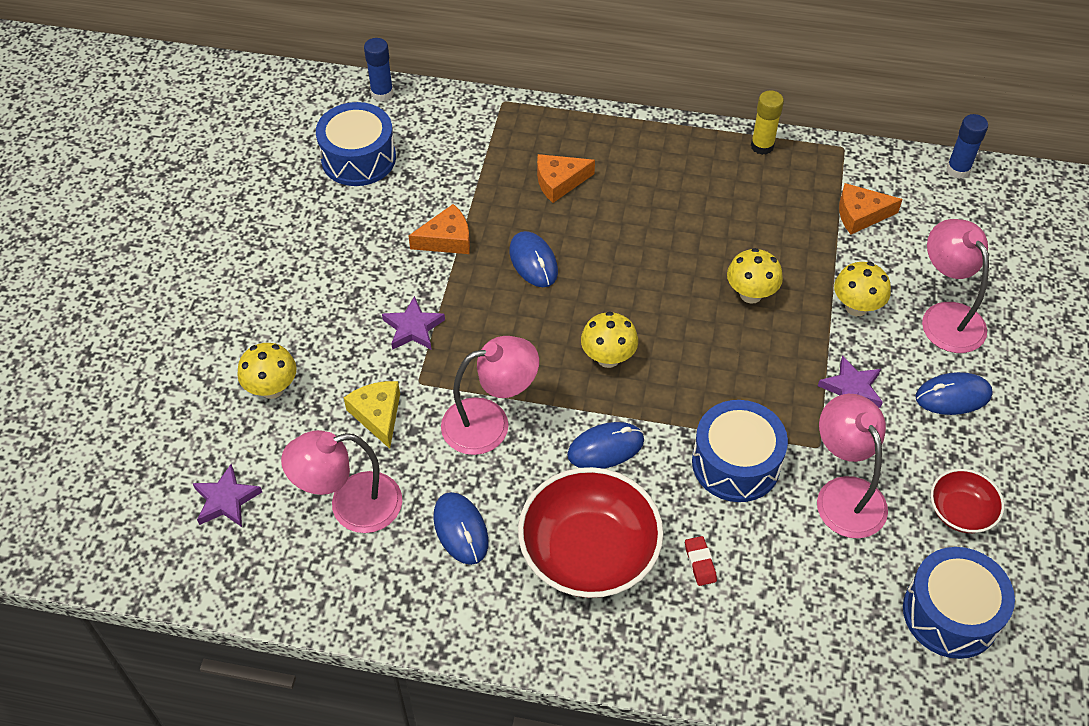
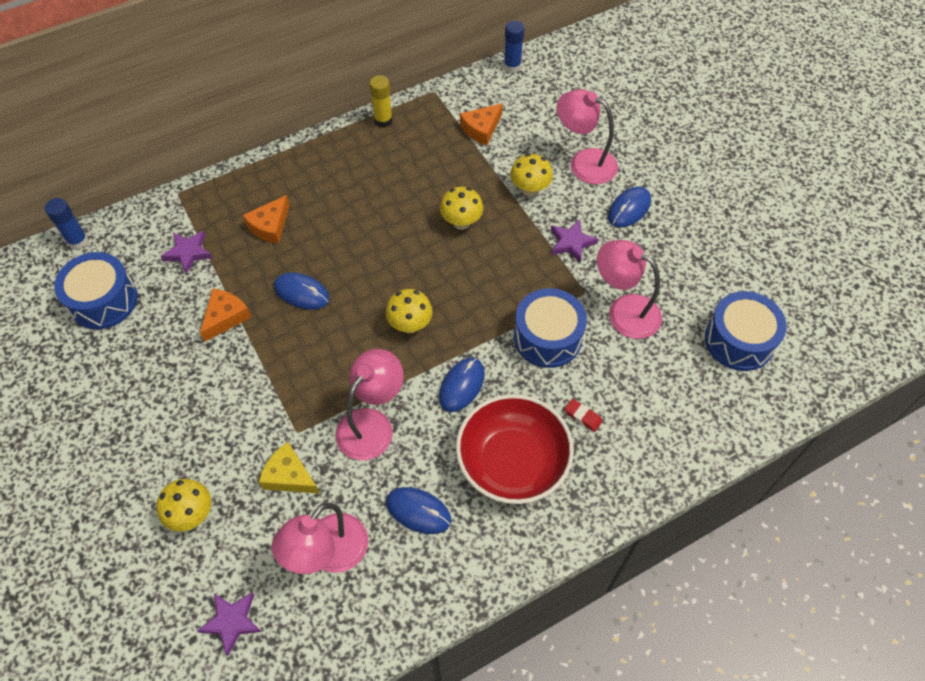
camera: 40 degrees left, 5 degrees up
(413, 328) = (258, 396): purple star -> purple star (188, 253)
(960, 511) = (692, 276): red bowl -> none

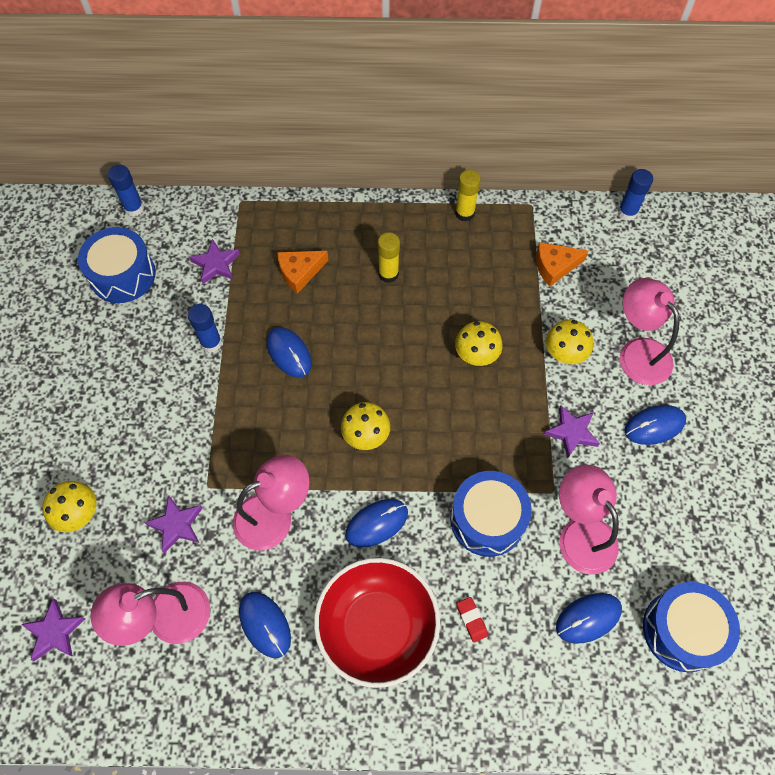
camera: 30 degrees right, 5 degrees up
(225, 317) = (211, 343): orange cheese -> blue glue stick
(289, 476) = (176, 525): yellow cheese -> purple star
(349, 193) = (388, 274): none -> yellow glue stick
(668, 368) = (588, 618): none -> blue mouse

